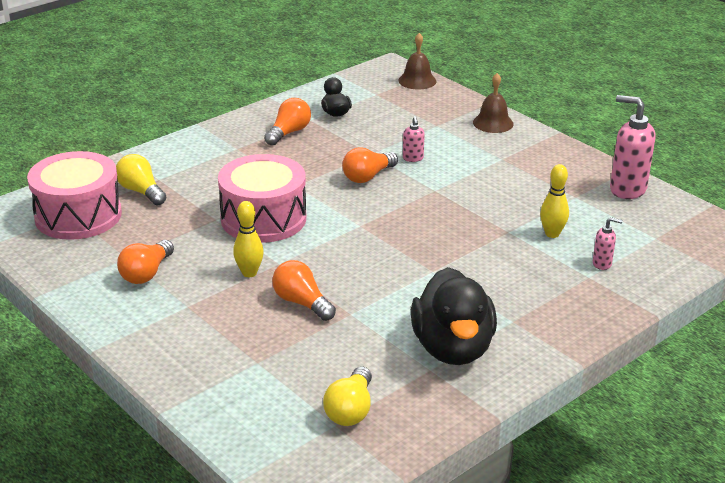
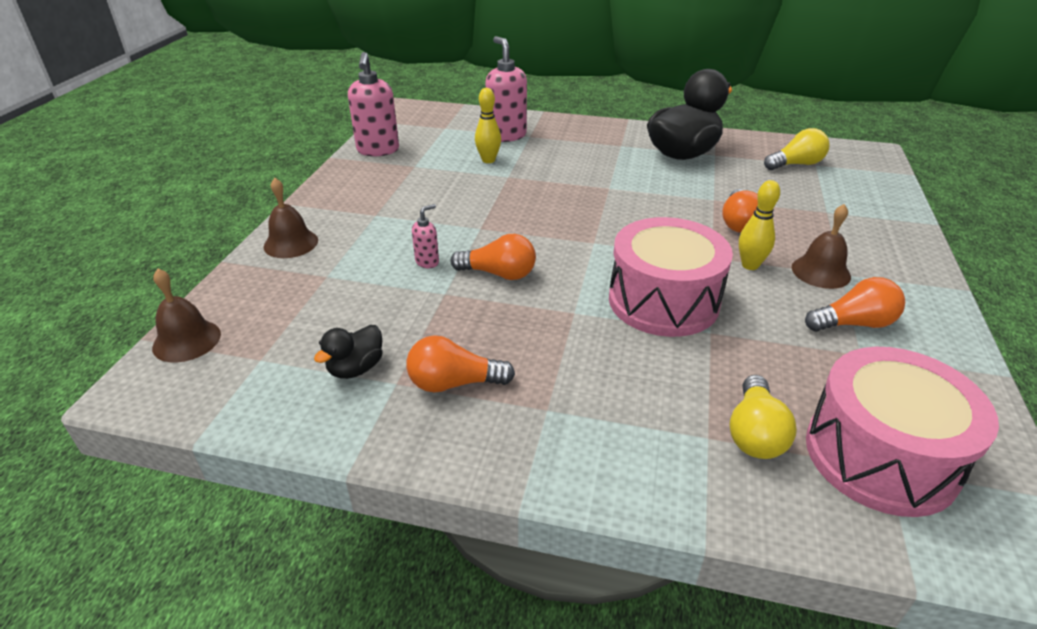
camera: 125 degrees left, 5 degrees up
(201, 298) = (821, 272): none -> brown bell
(602, 264) = (506, 136): pink soap dispenser -> pink soap dispenser, size x2.03

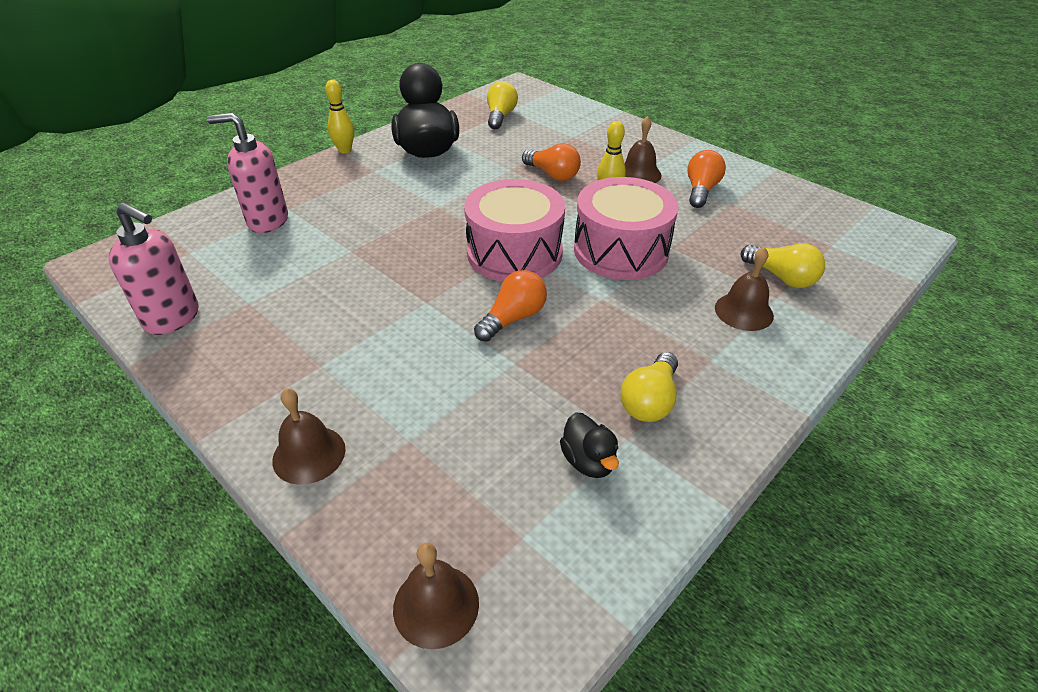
camera: 60 degrees left, 5 degrees up
(427, 262) = (452, 356): pink soap dispenser -> none
(454, 383) = (650, 401): orange light bulb -> yellow light bulb
(488, 160) = (303, 250): yellow bowling pin -> yellow bowling pin (345, 150)
(652, 415) = (744, 311): none -> brown bell
(880, 456) = (821, 242): pink drum -> pink drum (514, 253)

